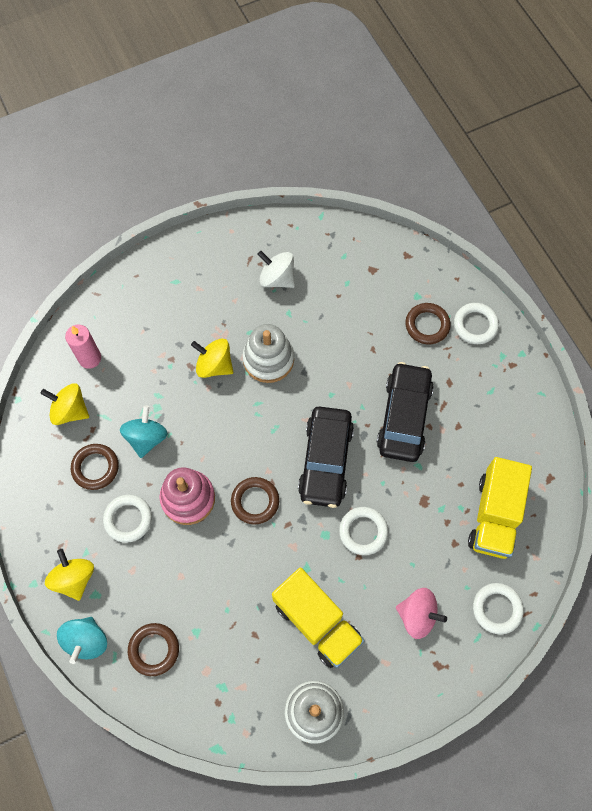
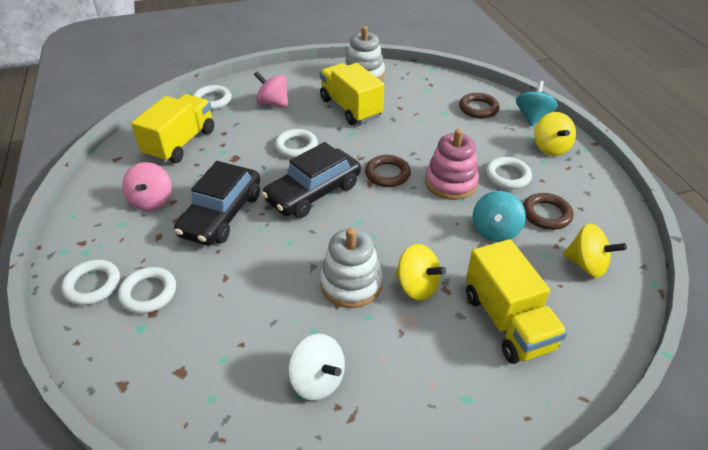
camera: 170 degrees left, 25 degrees down
(90, 358) = (575, 315): pink candle -> none
(143, 344) = (507, 321): none -> yellow truck
(325, 461) = (313, 192): black car -> black car turned 150 degrees counterclockwise
(427, 325) = (148, 293): brown ring -> white ring
(478, 424) = (152, 201): none -> pink spinning top

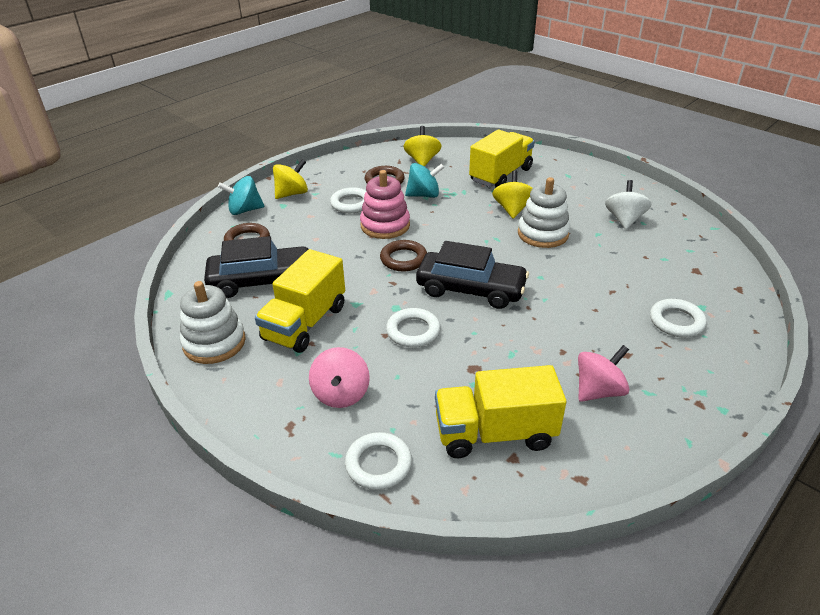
camera: 120 degrees left, 5 degrees down
(92, 285) = (716, 359): white ring -> none
(222, 214) = (557, 330): black car -> black car (261, 281)

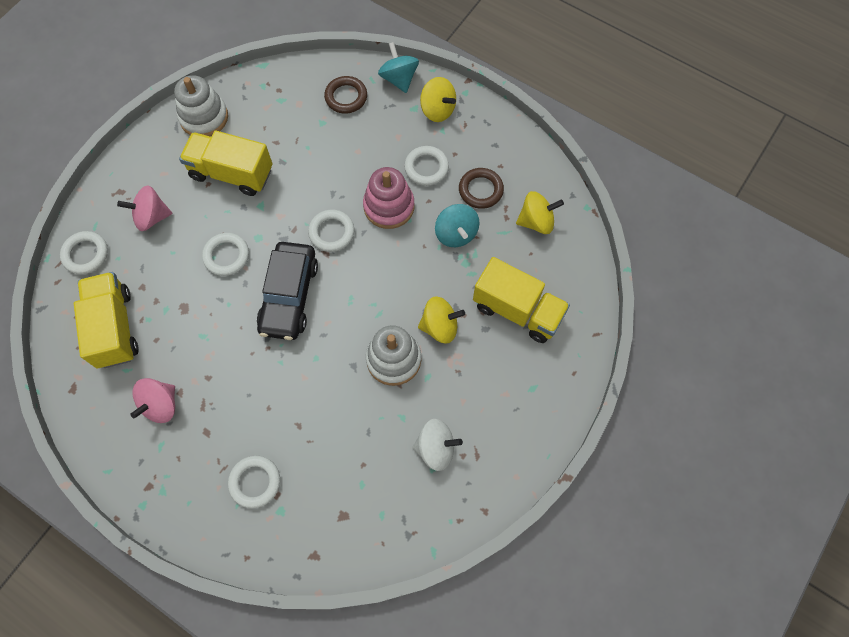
camera: 80 degrees right, 30 degrees up
(261, 281) = (286, 126): black car -> none
(403, 259) = (331, 232): brown ring -> white ring
(598, 391) = (160, 405): pink spinning top -> pink spinning top turned 75 degrees clockwise

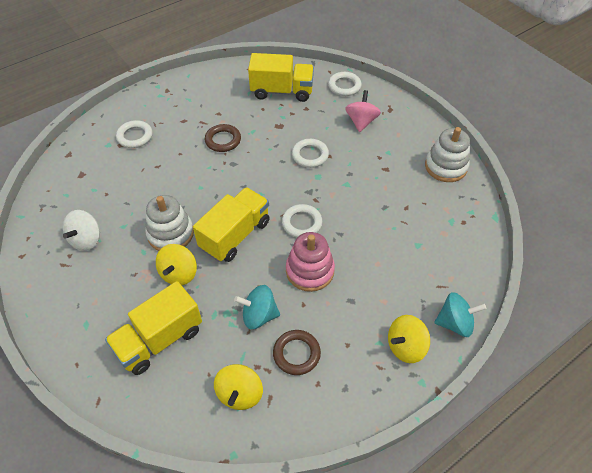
camera: 110 degrees right, 15 degrees down
(160, 405) = (215, 103): pink spinning top -> none
(231, 173) = (384, 173): yellow truck -> yellow truck (235, 235)
(289, 296) = (258, 183): black car -> none
(346, 97) = (442, 271): brown ring -> brown ring (223, 140)
(426, 168) = (339, 314): white ring -> none

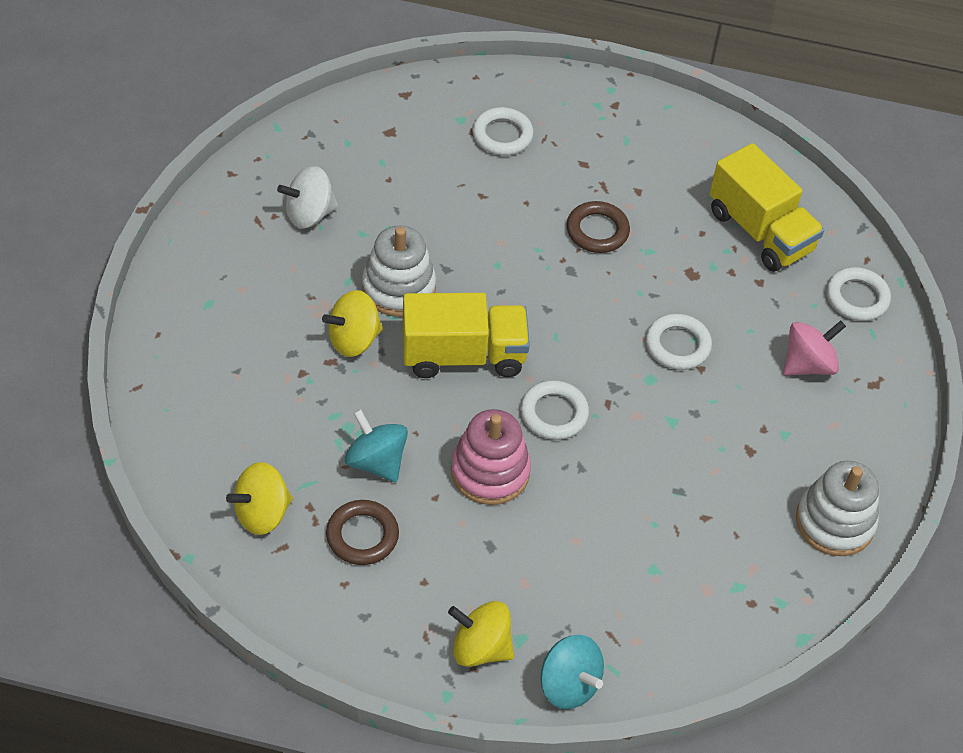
camera: 45 degrees right, 0 degrees up
(159, 339) = (254, 387): yellow truck -> none

